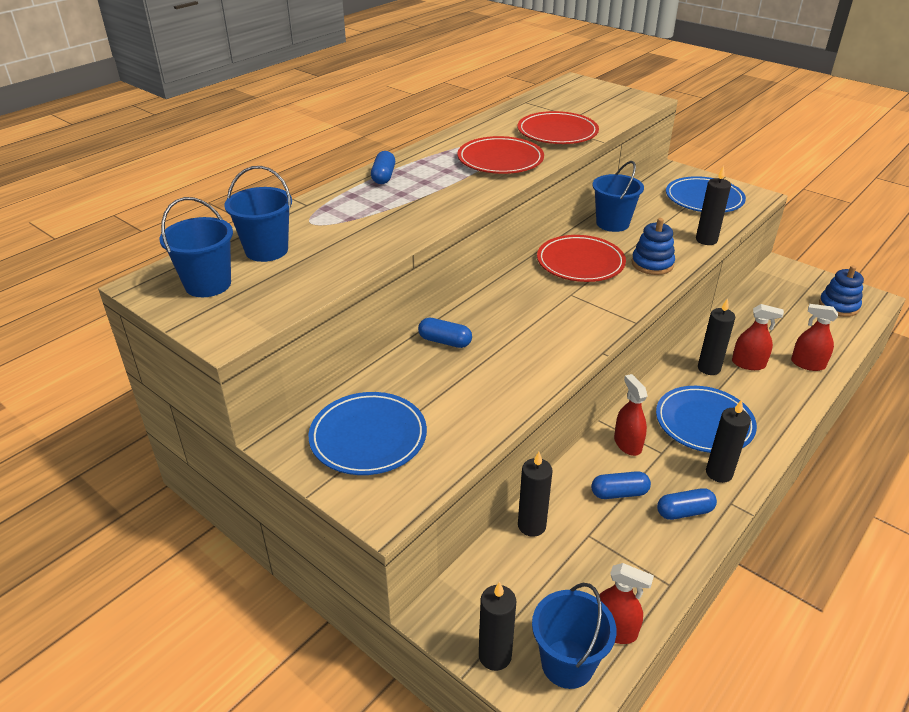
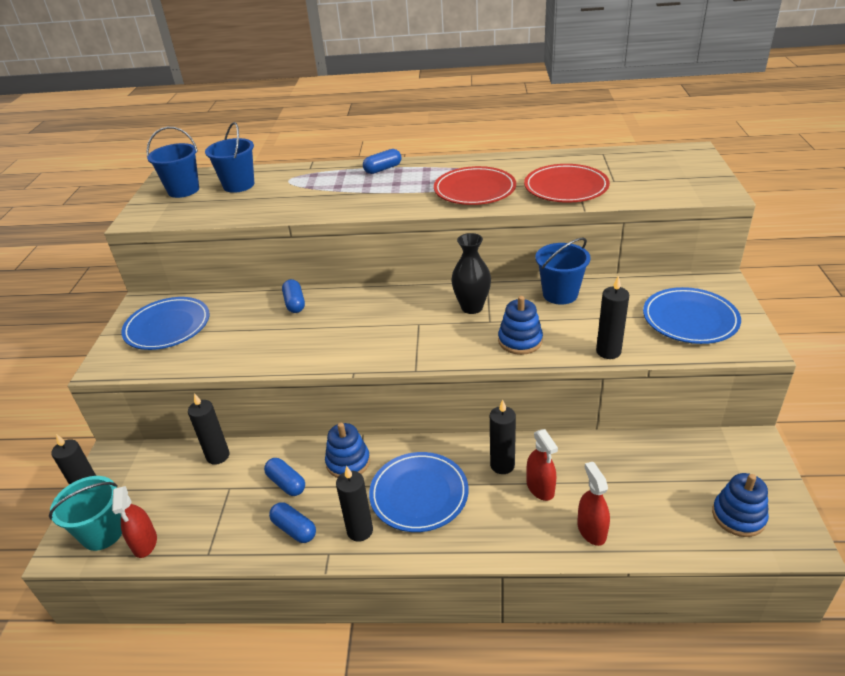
camera: 55 degrees right, 0 degrees up
(567, 663) = (103, 533): blue bucket -> turquoise bucket
(580, 263) = (472, 307): red plate -> black vase
(627, 444) = (348, 462): red spray bottle -> blue stacking toy

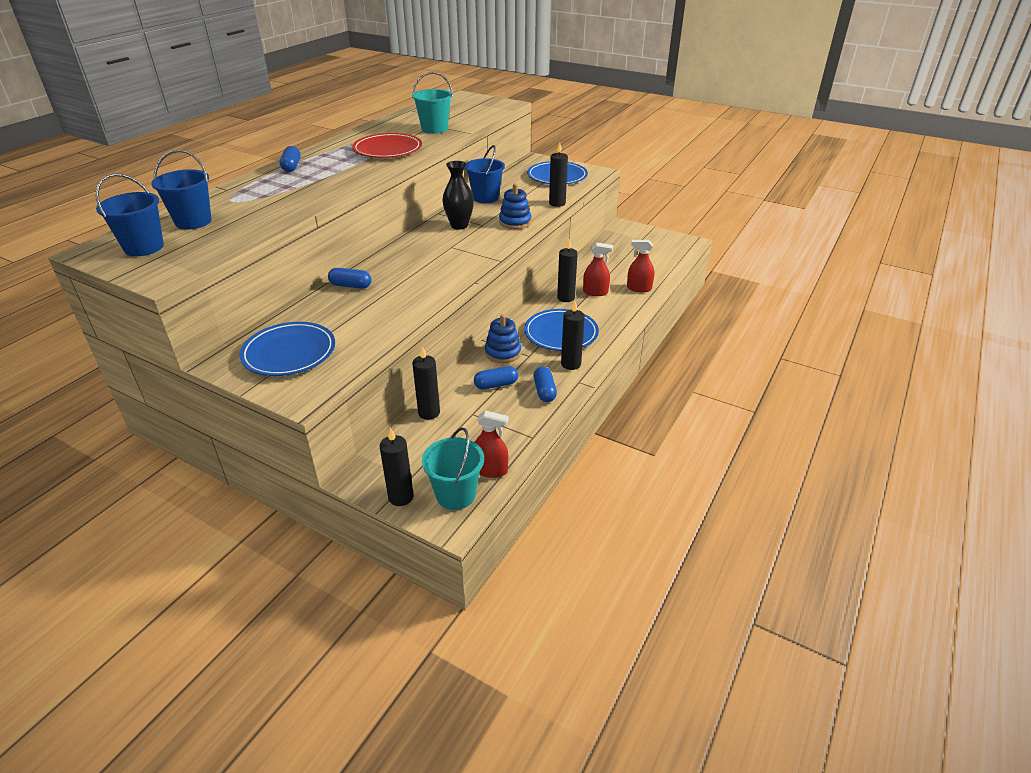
camera: 65 degrees left, 0 degrees up
(294, 529) = (544, 391): blue capsule -> blue capsule turned 75 degrees counterclockwise
(566, 187) = (434, 129): red plate -> turquoise bucket
(738, 516) = (663, 249): blue stacking toy -> none

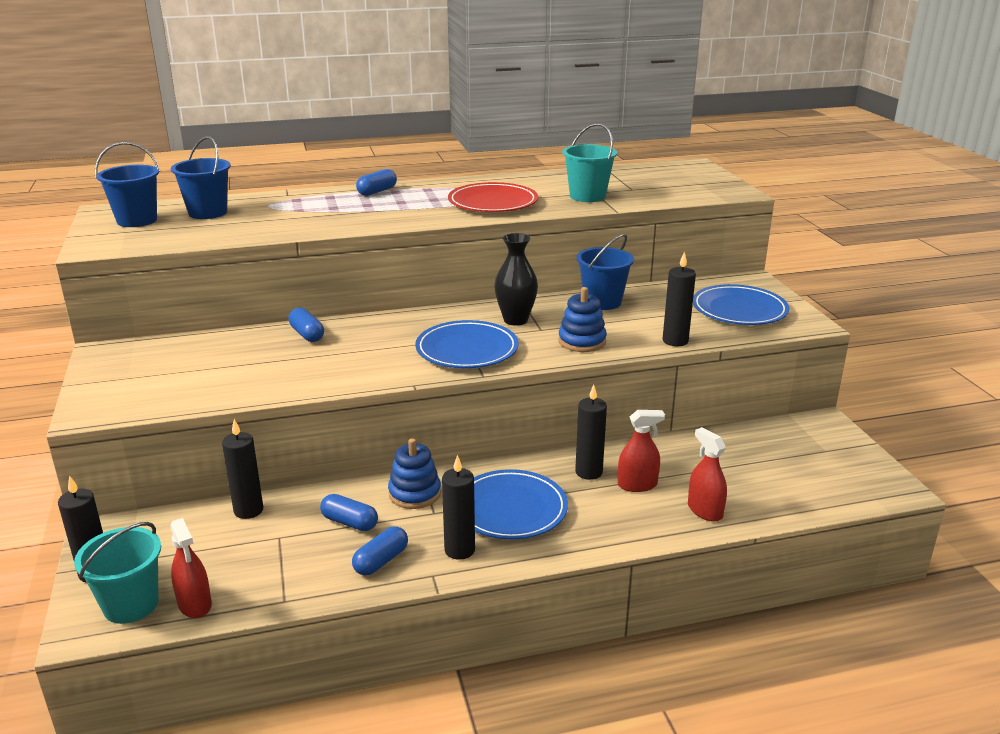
camera: 45 degrees right, 10 degrees down
(289, 353) = (153, 369): blue plate -> blue plate (467, 350)
(595, 292) = (637, 485): red spray bottle -> red spray bottle turned 60 degrees counterclockwise

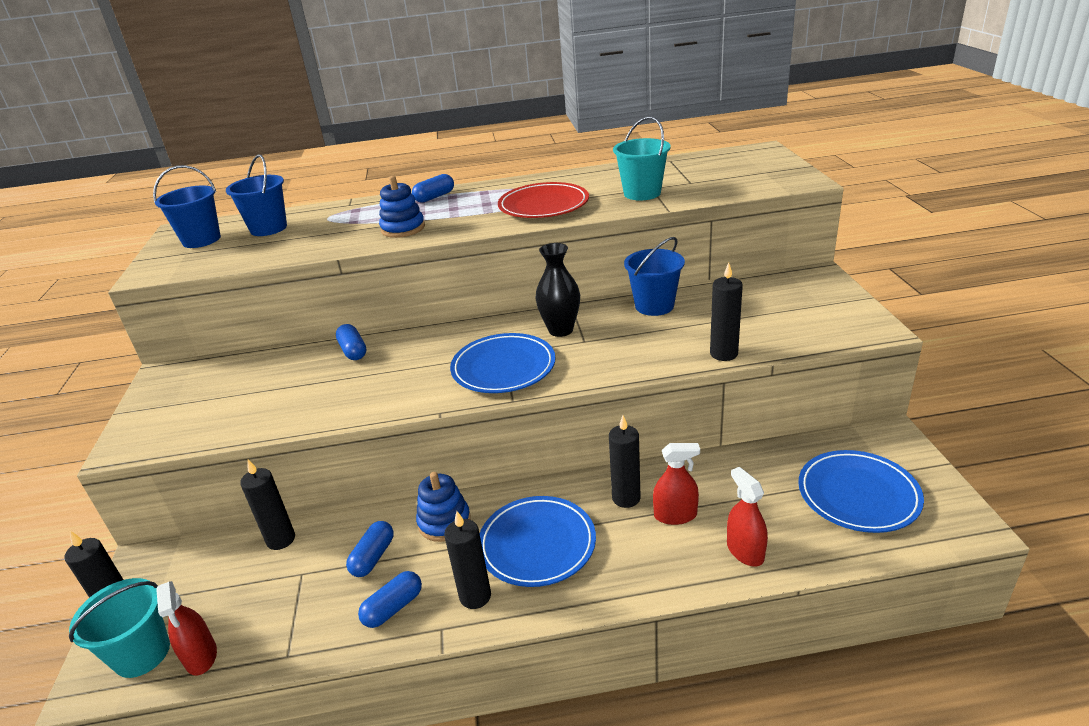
camera: 10 degrees right, 5 degrees up
(350, 522) = (373, 557): blue capsule -> blue capsule turned 75 degrees clockwise
(582, 341) = (624, 356): blue stacking toy -> blue stacking toy (403, 228)
(739, 310) = (799, 313): blue plate -> blue plate (858, 495)

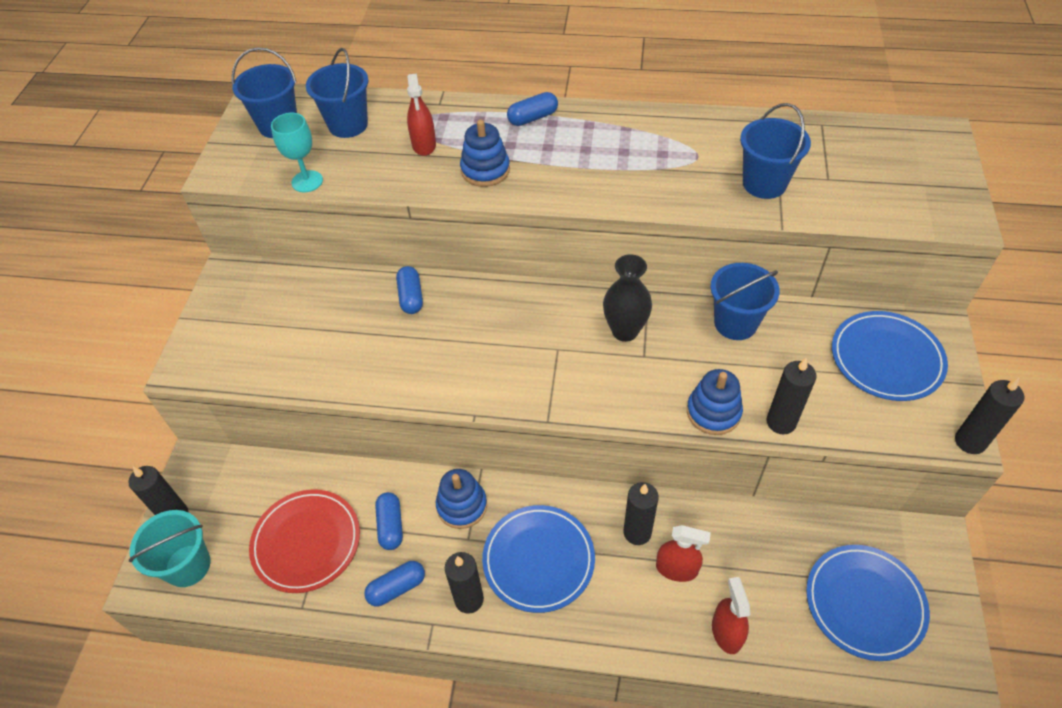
camera: 15 degrees right, 20 degrees up
(201, 656) = (233, 584): red spray bottle -> red spray bottle (424, 145)
(236, 263) = (307, 181): none -> turquoise goblet
(281, 539) = (315, 478): black candle -> black candle (970, 441)
(373, 557) = (391, 526): blue capsule -> blue capsule turned 45 degrees counterclockwise
(503, 367) = (551, 370): blue plate -> blue plate (886, 359)
(543, 205) = (646, 173): red plate -> red plate (306, 542)
(642, 193) = (764, 184): turquoise bucket -> blue bucket
(662, 361) = (713, 412): none -> blue stacking toy

